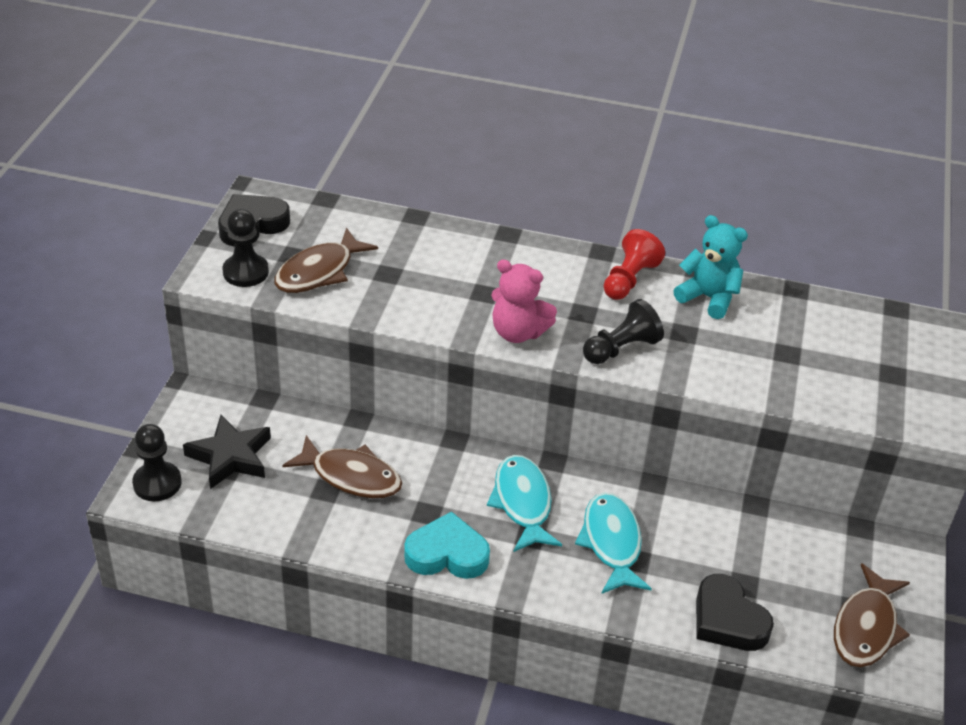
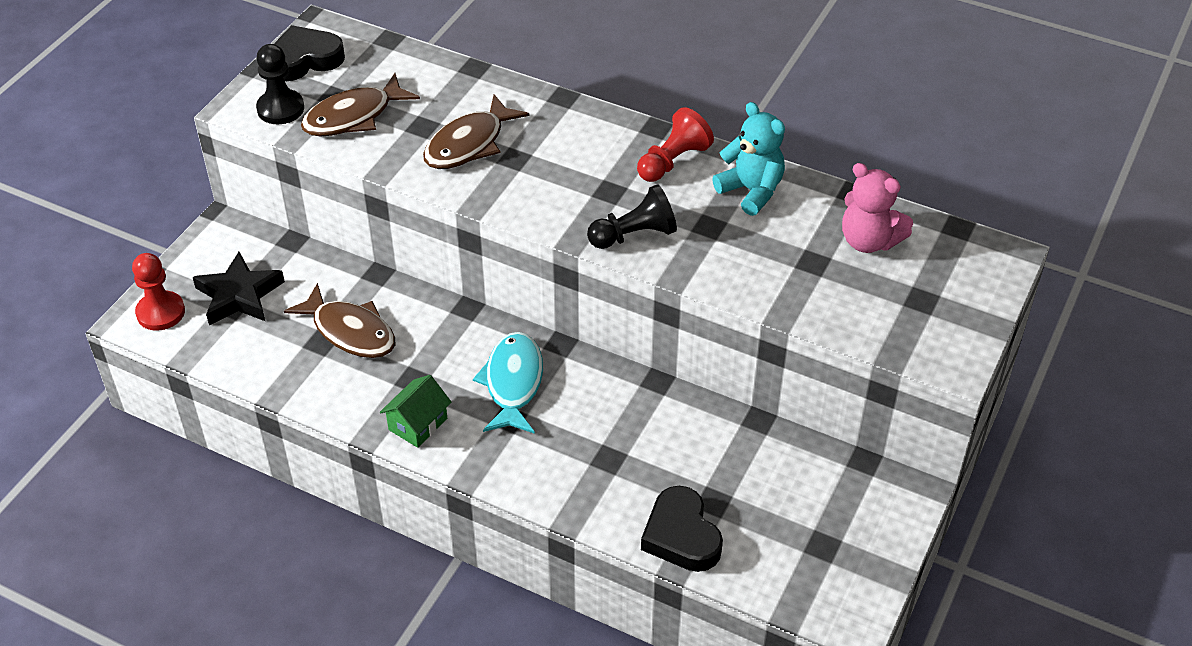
camera: 15 degrees right, 5 degrees up
(157, 483) = (161, 312): black pawn -> red pawn
(447, 554) = (418, 424): turquoise heart -> green house
(518, 332) = (532, 204): pink teddy bear -> pink teddy bear (869, 241)
(611, 543) = (590, 437): turquoise fish -> none
(866, 627) = (827, 567): brown fish -> brown fish (469, 144)

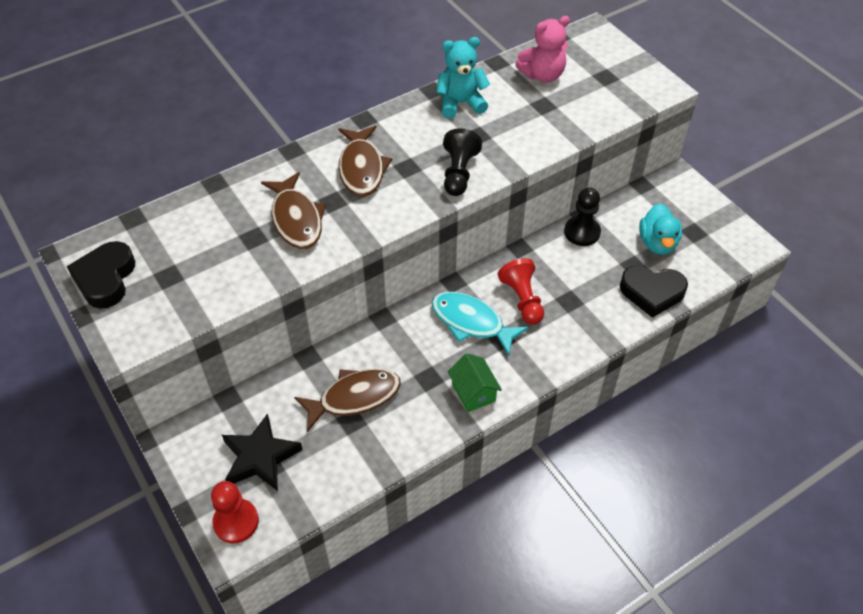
camera: 60 degrees left, 5 degrees up
(280, 109) = (152, 316): black pawn -> black pawn (582, 232)
(353, 116) = (204, 274): brown fish -> brown fish (362, 168)
(673, 161) = (403, 125): red pawn -> red pawn (522, 299)
(771, 512) = (657, 243): none -> turquoise duck

